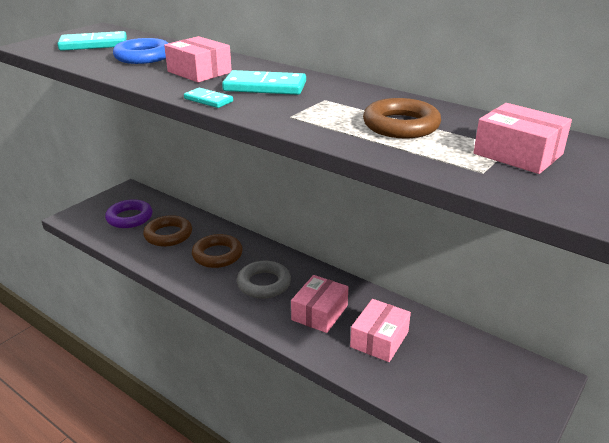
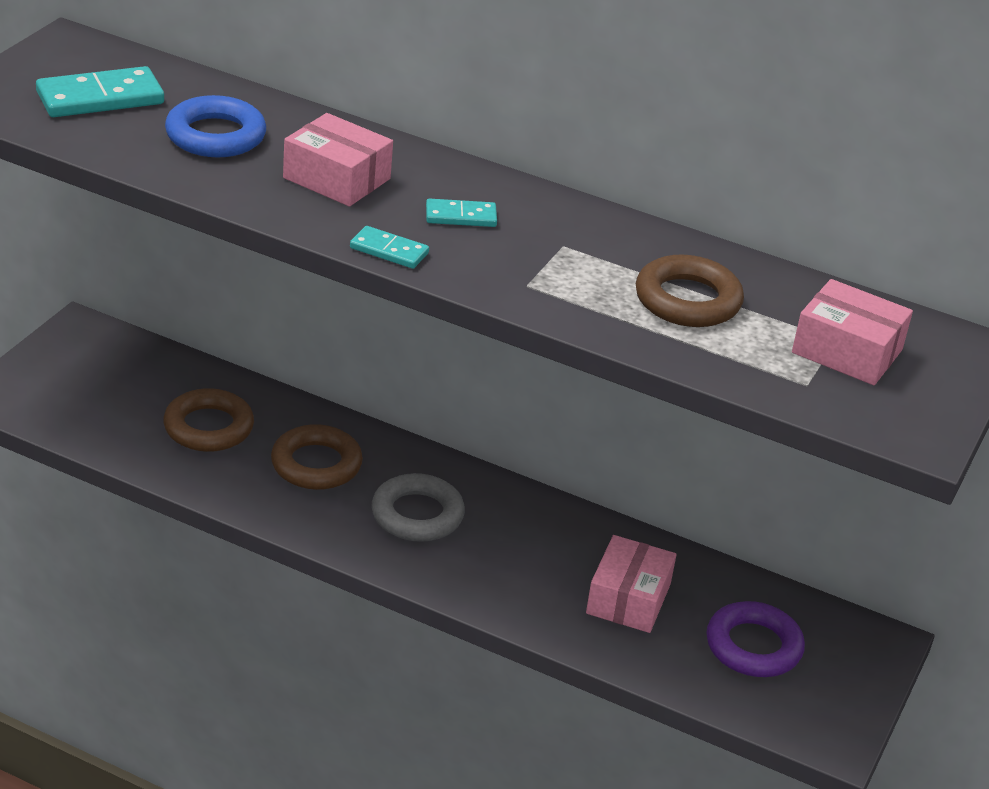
camera: 15 degrees left, 5 degrees up
(129, 218) = (116, 393): purple ring -> purple ring (753, 646)
(265, 87) = (461, 216): turquoise domino -> turquoise domino, size x0.57
(319, 313) = (524, 561): pink box -> none

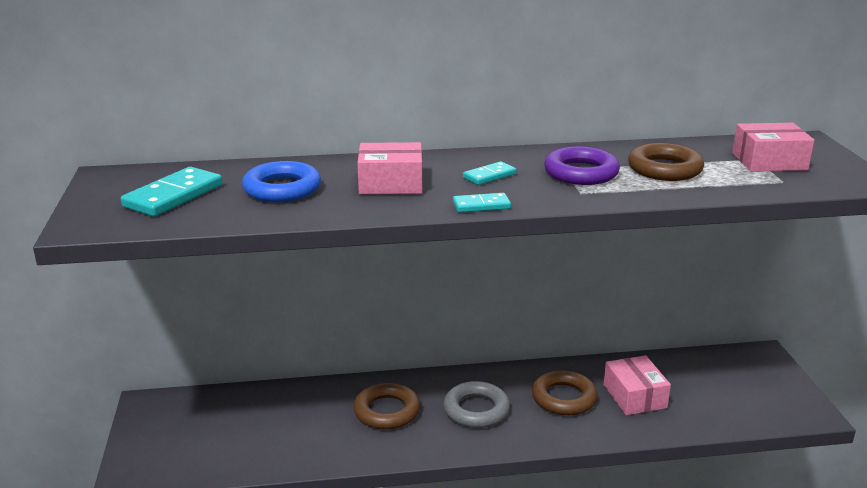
camera: 30 degrees left, 10 degrees down
(208, 427) = (297, 423): brown ring -> brown ring (564, 398)
(753, 646) = (719, 388): purple ring -> purple ring (581, 173)

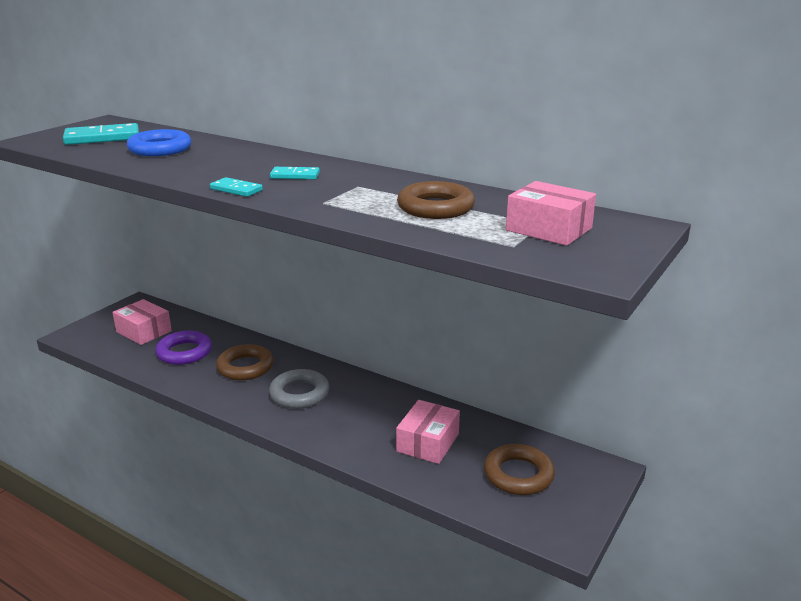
camera: 40 degrees right, 0 degrees up
(391, 183) = (223, 163): pink box -> pink box (144, 331)
(564, 398) = (372, 416): brown ring -> brown ring (518, 475)
(581, 173) = (362, 191): purple ring -> purple ring (184, 352)

